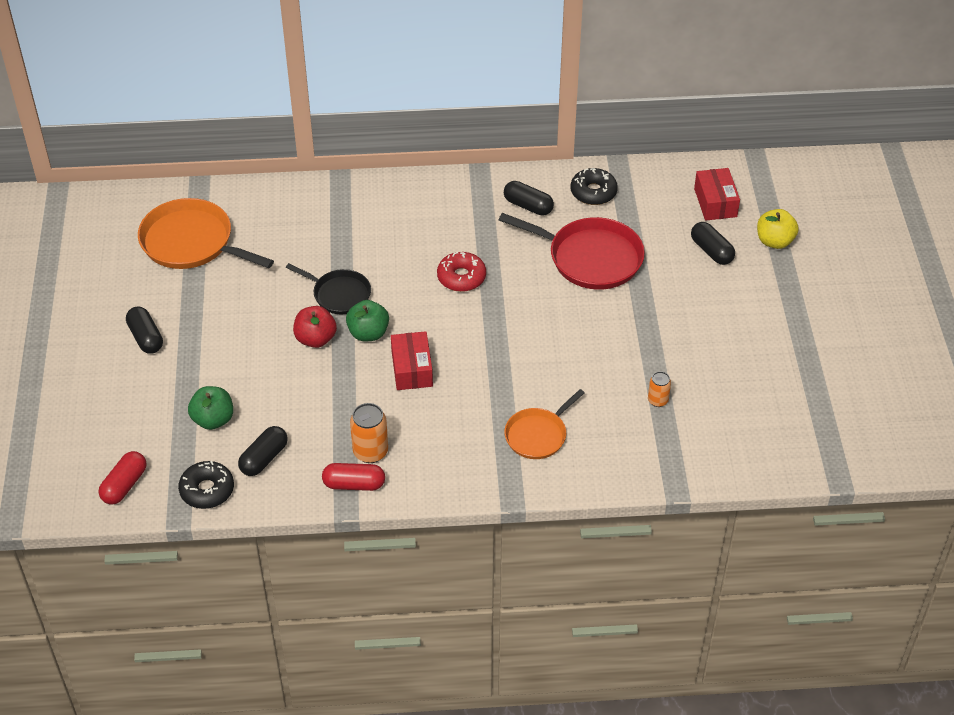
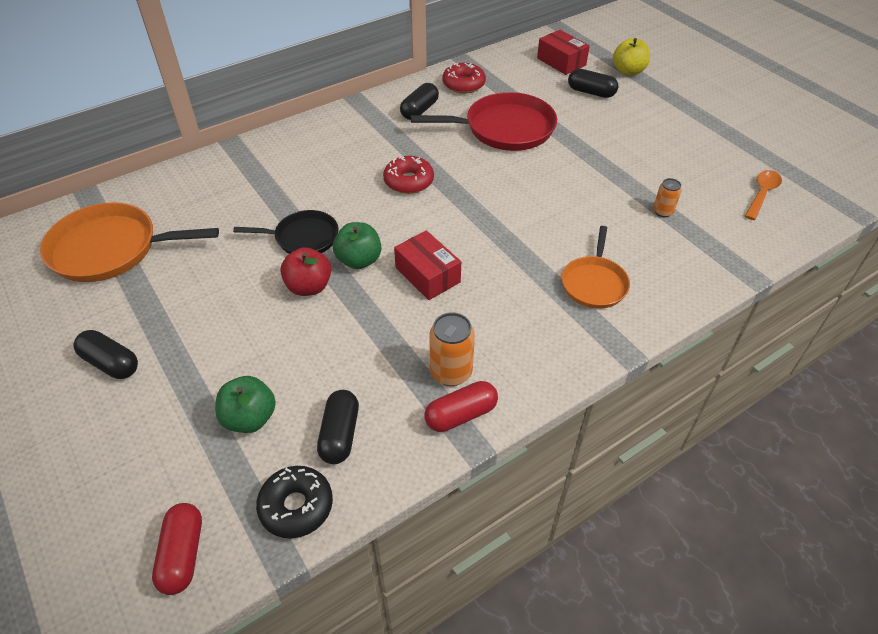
camera: 30 degrees left, 0 degrees up
(528, 206) = (419, 110): black capsule -> black capsule turned 60 degrees counterclockwise
(593, 192) = (463, 84): black donut -> red donut
(768, 424) = (762, 194): none -> orange spoon

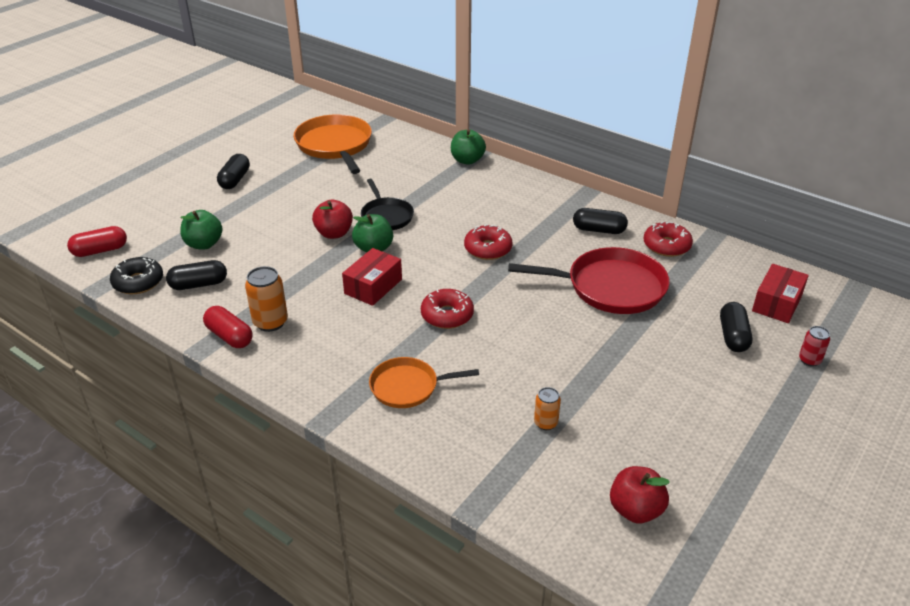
camera: 70 degrees right, 10 degrees down
(239, 154) = (467, 160): none -> green apple
(500, 233) = (447, 315): none -> red donut
(505, 129) = (611, 287): red pan -> red pan turned 60 degrees counterclockwise
(628, 71) = (809, 360): yellow apple -> red can
(762, 194) = (635, 510): orange spoon -> red apple

